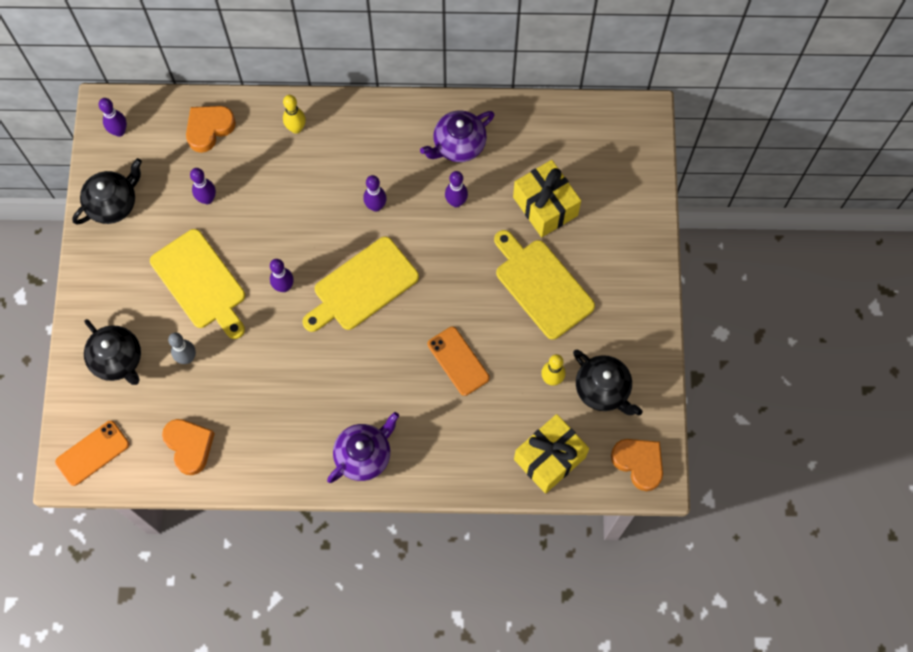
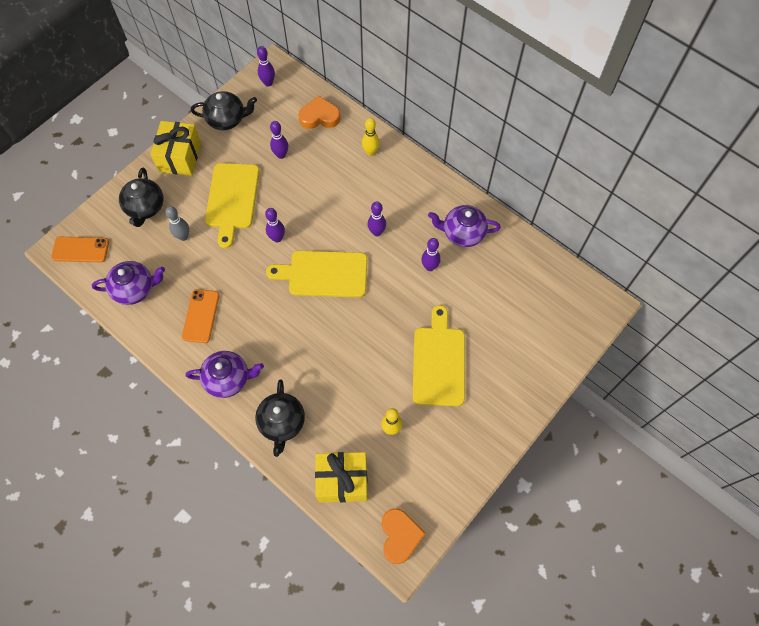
camera: 40 degrees right, 5 degrees down
(189, 446) = (135, 289): orange heart -> purple teapot
(458, 361) = (340, 367): orange phone -> orange phone (201, 316)
(545, 206) = (486, 313): yellow gift -> yellow gift (180, 157)
(603, 389) = (419, 464): black teapot -> black teapot (282, 423)

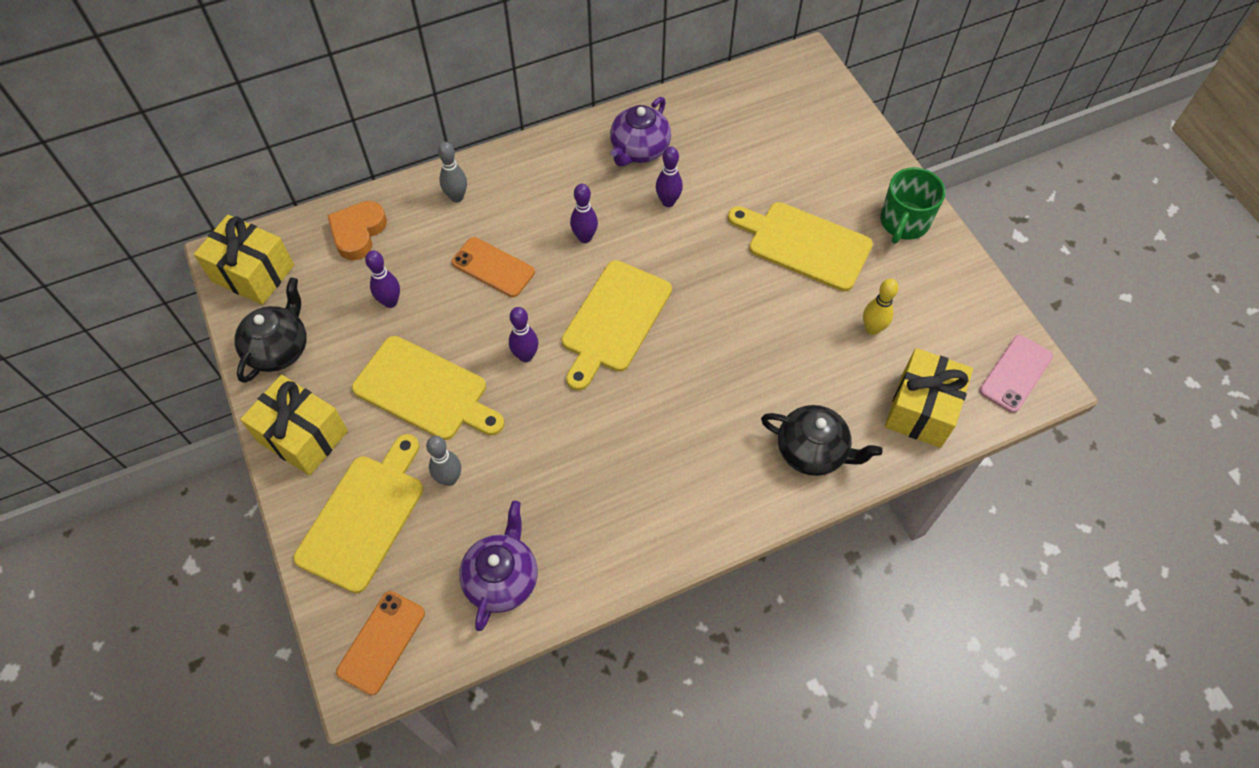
camera: 65 degrees left, 5 degrees down
(145, 208) = (364, 517): black teapot -> yellow cutting board
(201, 316) = (598, 499): orange phone -> orange phone (493, 267)
(228, 379) = (717, 496): purple teapot -> none
(268, 83) = (253, 273): purple bowling pin -> yellow gift
(370, 152) = (457, 197): yellow bowling pin -> grey bowling pin
(400, 536) = (1015, 374): orange heart -> pink phone
(492, 420) = (903, 222): none -> green mug

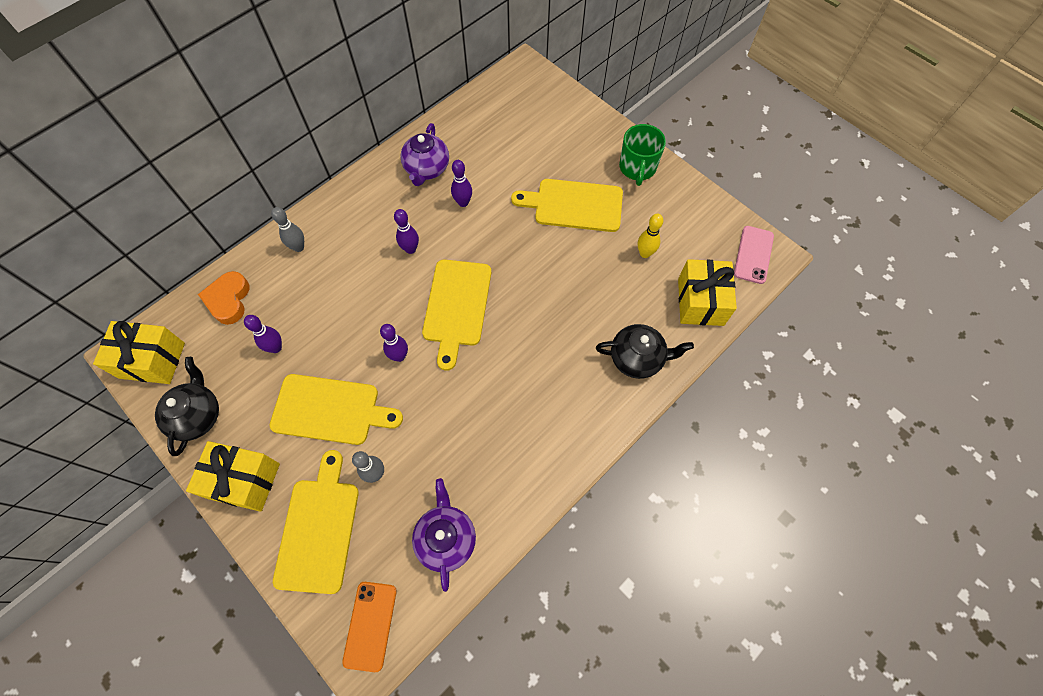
camera: 20 degrees left, 5 degrees up
(493, 267) = (348, 294): orange phone -> none

